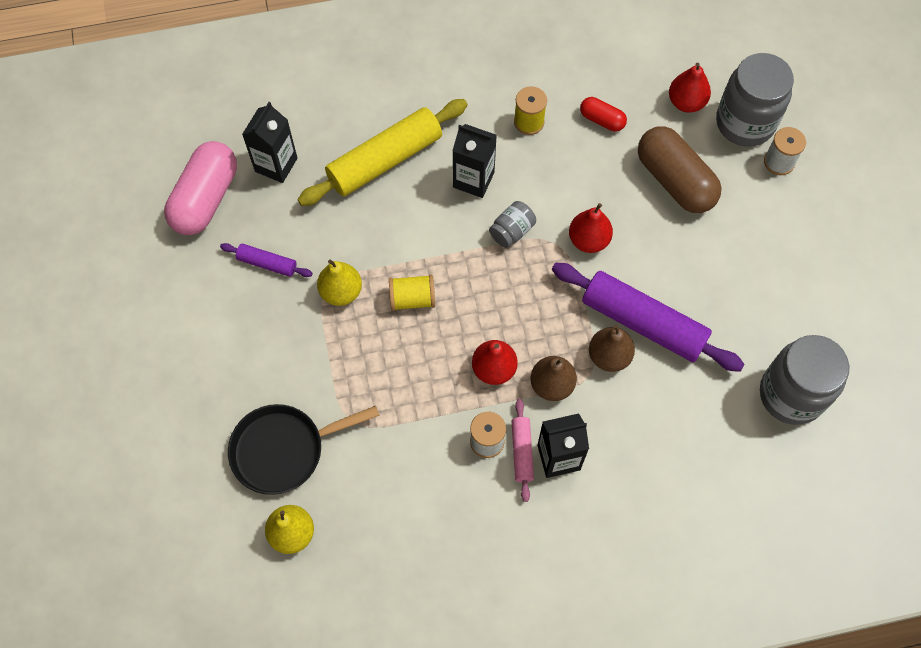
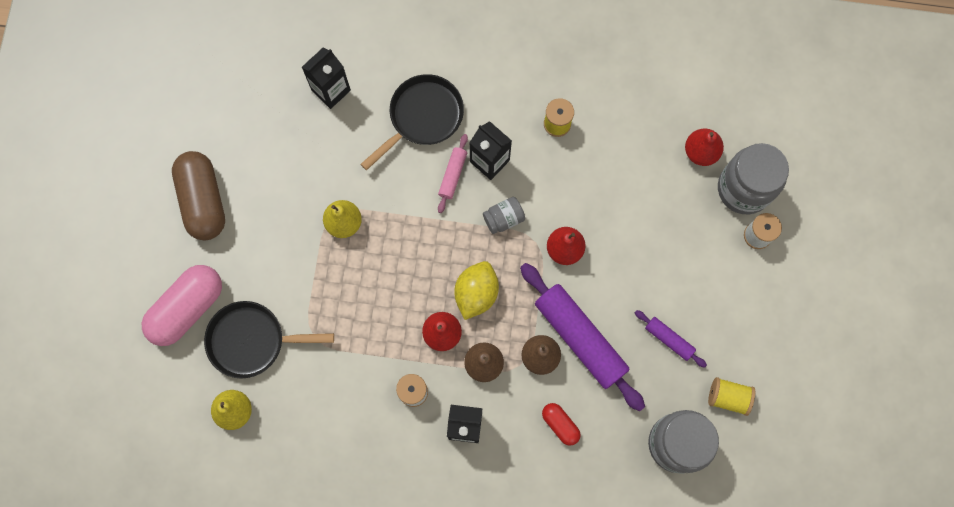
camera: 20 degrees right, 10 degrees up
(206, 199) = (263, 101): pink capsule -> pink capsule (187, 308)
(267, 263) = (293, 177): purple rolling pin -> purple rolling pin (669, 339)
(385, 160) = (422, 117): yellow rolling pin -> black pan
(412, 299) = (399, 249): yellow spool -> yellow spool (728, 397)
(513, 315) = (476, 293): none -> yellow lemon
(522, 451) = (437, 411): pink rolling pin -> pink rolling pin (453, 175)
(602, 120) = (620, 143): red capsule -> red capsule (560, 424)
(674, 181) = (660, 221): brown capsule -> brown capsule (203, 201)

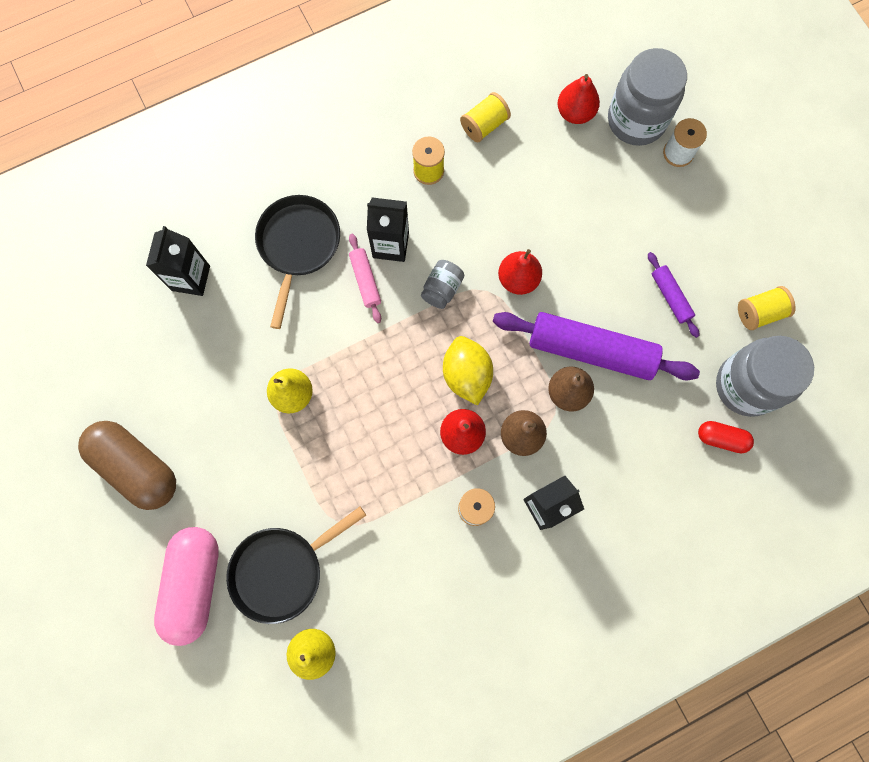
camera: 35 degrees left, 0 degrees up
(560, 424) = (631, 442): red capsule -> red capsule (721, 438)
(624, 116) = (484, 125): none -> yellow spool
(669, 339) = (670, 297): purple rolling pin -> purple rolling pin turned 60 degrees clockwise

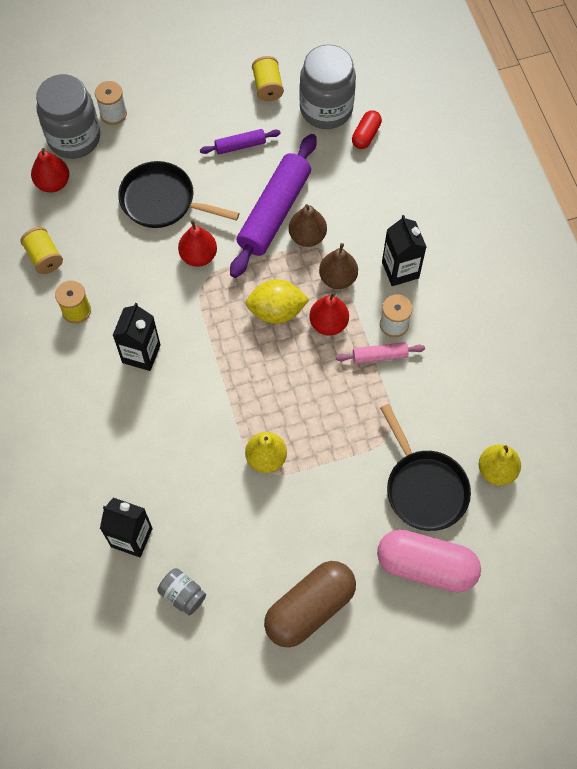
camera: 80 degrees left, 10 degrees down
(298, 246) = (123, 434): black pan -> black pan (163, 201)
(365, 280) = (170, 380): pink rolling pin -> pink rolling pin (379, 356)
(442, 289) = (193, 318): grey jar -> grey jar (183, 594)

